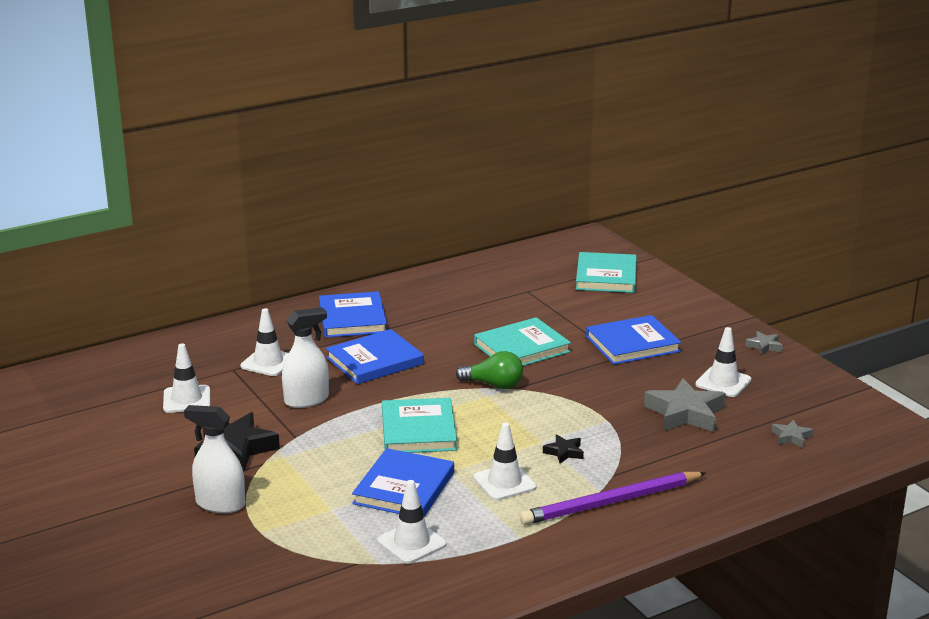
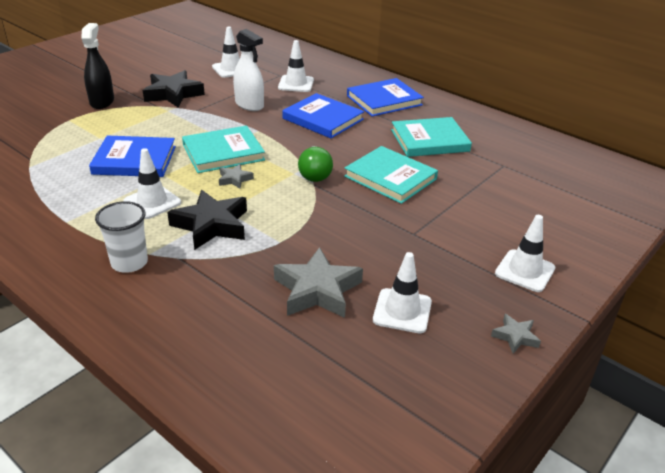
camera: 70 degrees right, 10 degrees up
(220, 504) = (102, 102): white spray bottle -> black spray bottle
(411, 543) = (57, 175): white traffic cone -> white traffic cone (525, 271)
(564, 452) = (211, 225): black star -> black star, size x2.04
(606, 276) = (580, 204): turquoise book -> turquoise book (429, 140)
(611, 502) = (129, 262): purple pencil -> white cup
(632, 344) = (445, 238): blue book -> none
(791, 437) = (300, 381): grey star -> grey star (234, 179)

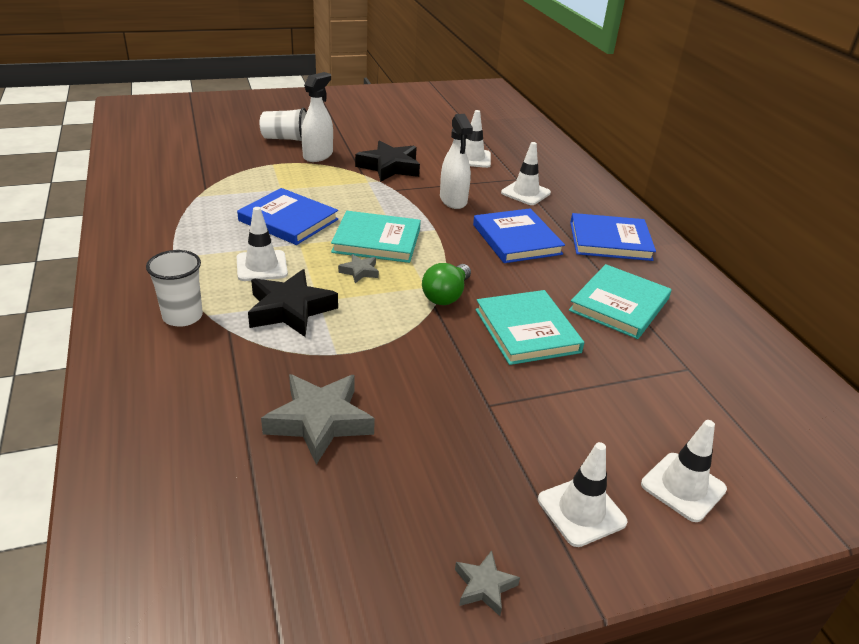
camera: 30 degrees right, 0 degrees up
(57, 96) = (286, 139): none -> white cup
(102, 102) = (318, 155): black spray bottle -> white spray bottle
(402, 311) = (383, 487): white traffic cone -> white traffic cone (683, 487)
(429, 140) = (619, 305): turquoise book -> turquoise book turned 75 degrees counterclockwise

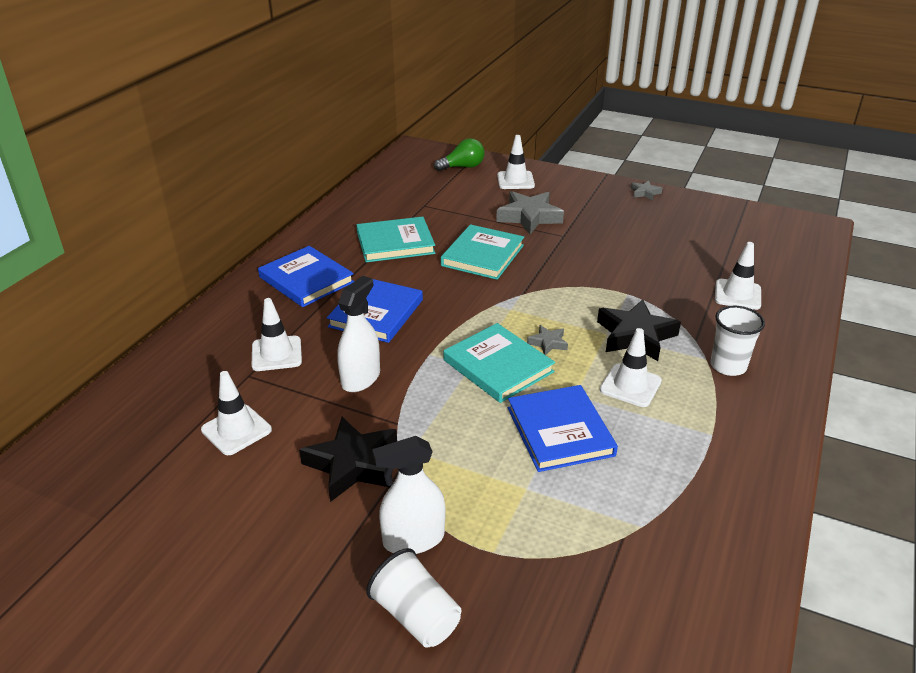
camera: 135 degrees left, 0 degrees up
(319, 421) = (670, 265): grey star -> grey star (529, 217)
(446, 295) = (503, 296): green light bulb -> green light bulb (462, 167)
(581, 511) = (574, 192): white traffic cone -> white traffic cone (737, 295)

